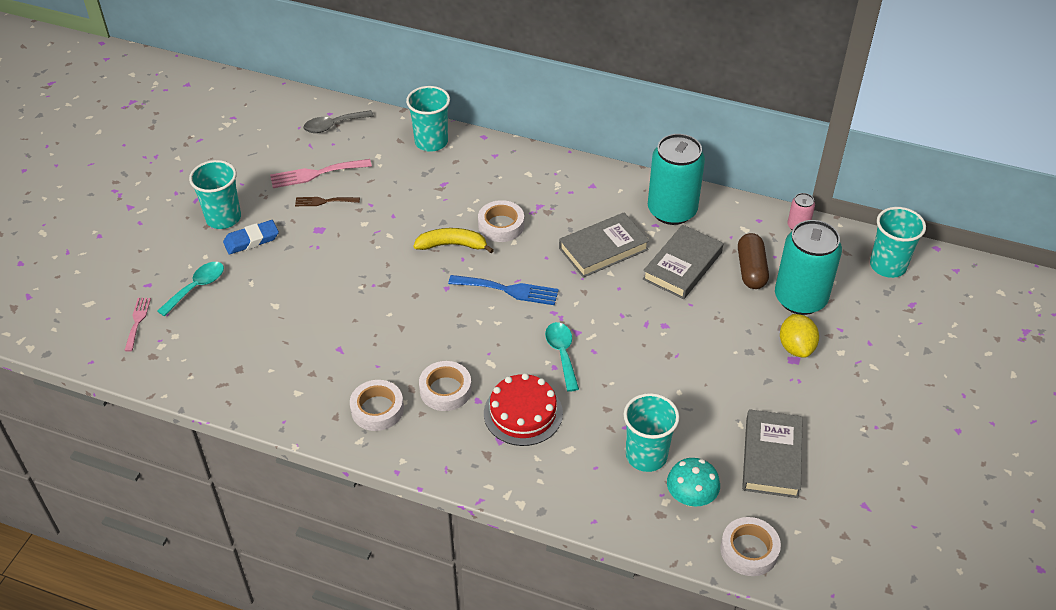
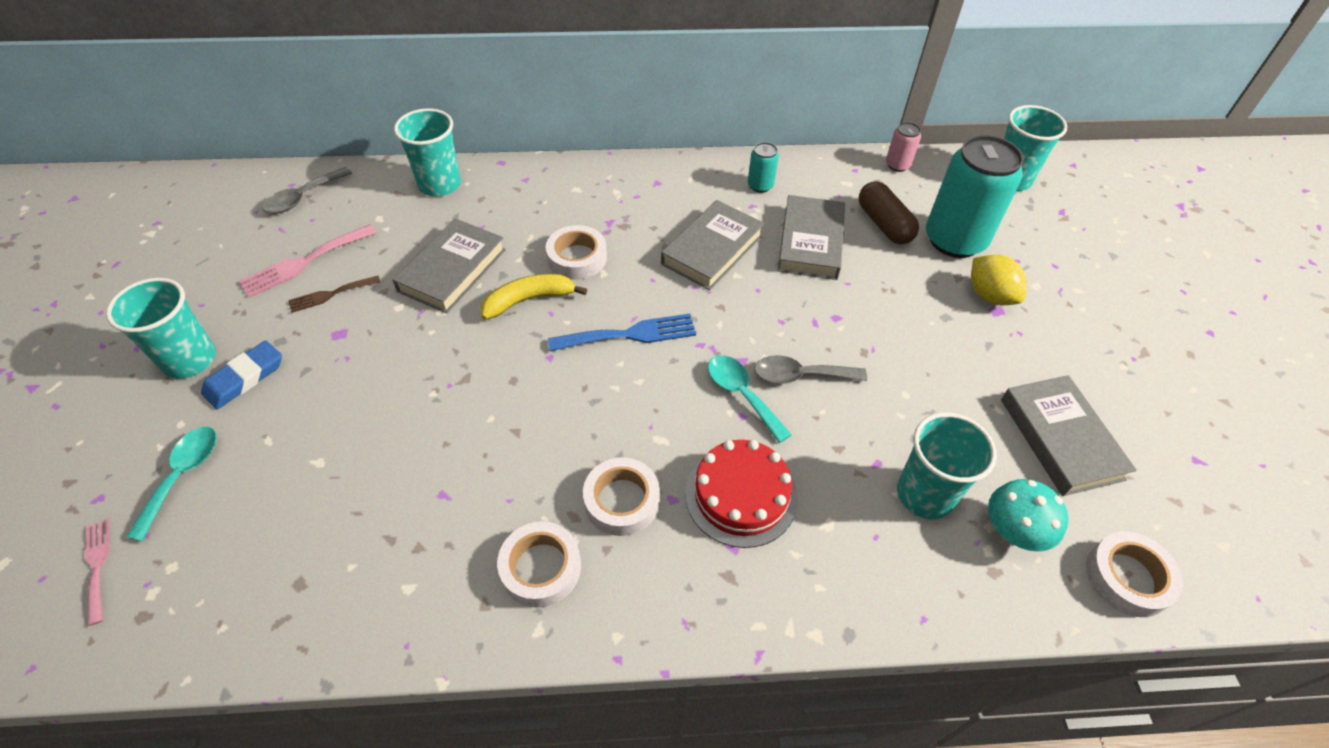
camera: 25 degrees left, 5 degrees up
(410, 208) = (452, 270): none -> grey book
(611, 355) = (800, 375): none -> grey spoon
(672, 211) = (760, 185): turquoise can -> turquoise can, size x0.44

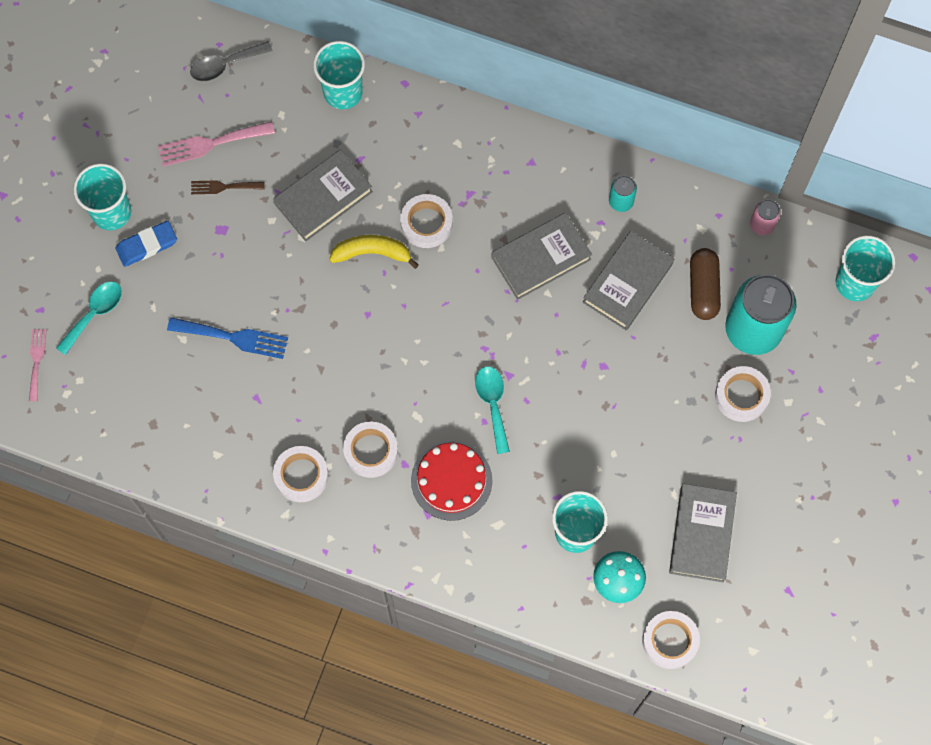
camera: 25 degrees right, 20 degrees up
(630, 334) = (435, 317): blue fork -> blue fork (233, 337)
(800, 375) = (544, 406): grey spoon -> none
(989, 295) = (741, 396): yellow lemon -> white tape

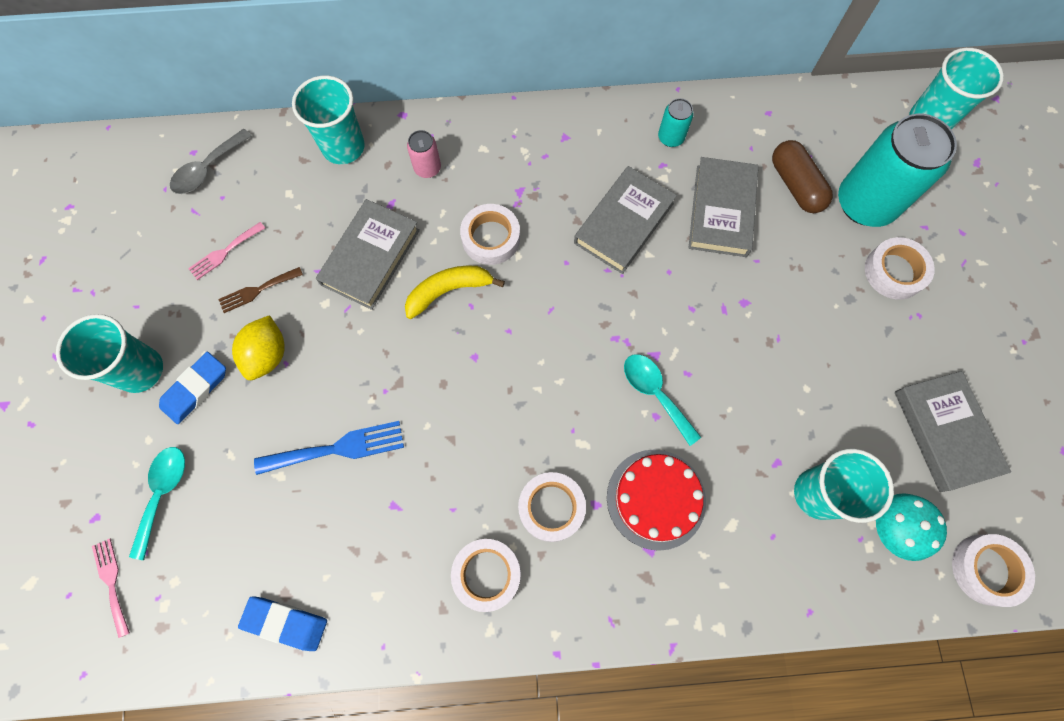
camera: 25 degrees left, 0 degrees up
(145, 443) = (285, 623): none -> blue eraser
(211, 144) = (224, 252): pink fork -> pink fork, size x0.63
(211, 242) = (268, 355): none -> yellow lemon
(762, 225) = (813, 104): pink can -> pink can (427, 168)

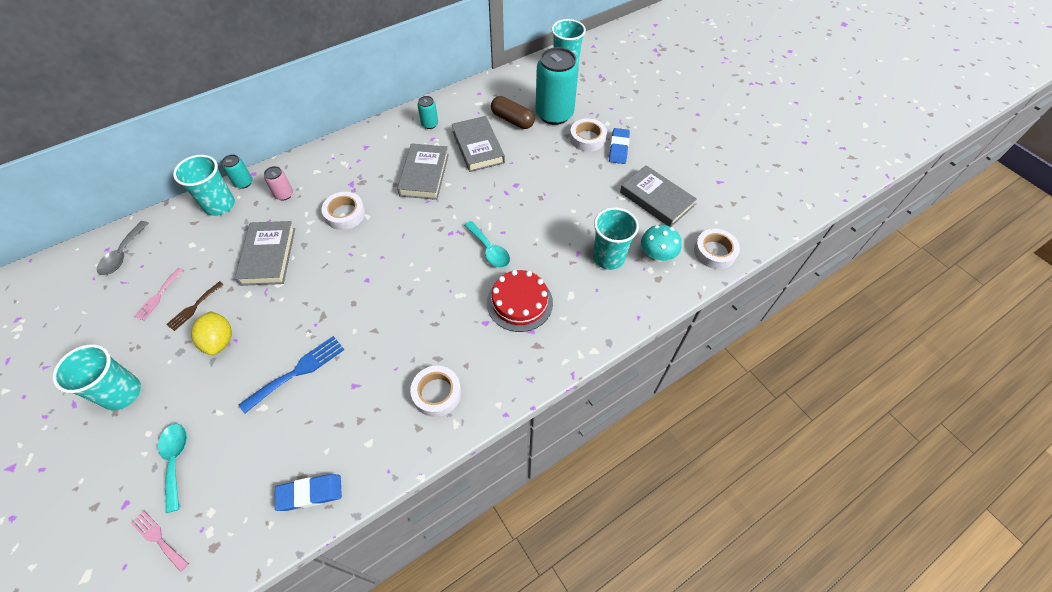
camera: 30 degrees left, 15 degrees down
(195, 389) = (172, 385): blue eraser -> blue eraser (618, 148)
(385, 125) = (243, 183): none -> turquoise can
(449, 291) = (331, 252): yellow banana -> none
(551, 507) = (459, 337): white tape -> none
(655, 393) = (489, 250): turquoise spoon -> turquoise spoon turned 150 degrees counterclockwise

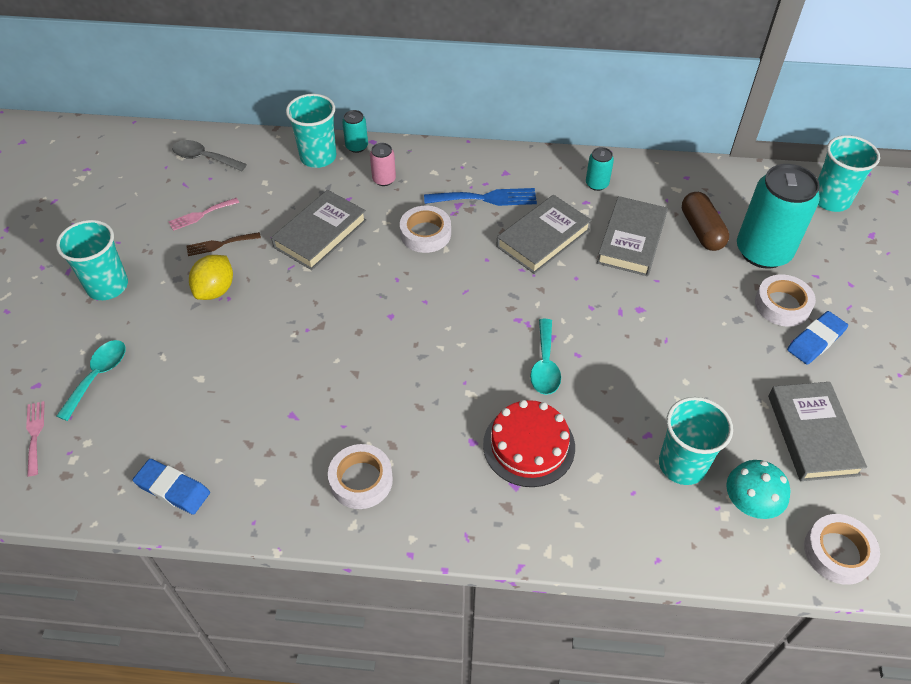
camera: 40 degrees right, 5 degrees down
(123, 254) = (204, 158): grey spoon -> grey spoon turned 60 degrees clockwise
(297, 371) = (255, 365): blue fork -> blue fork (486, 198)

